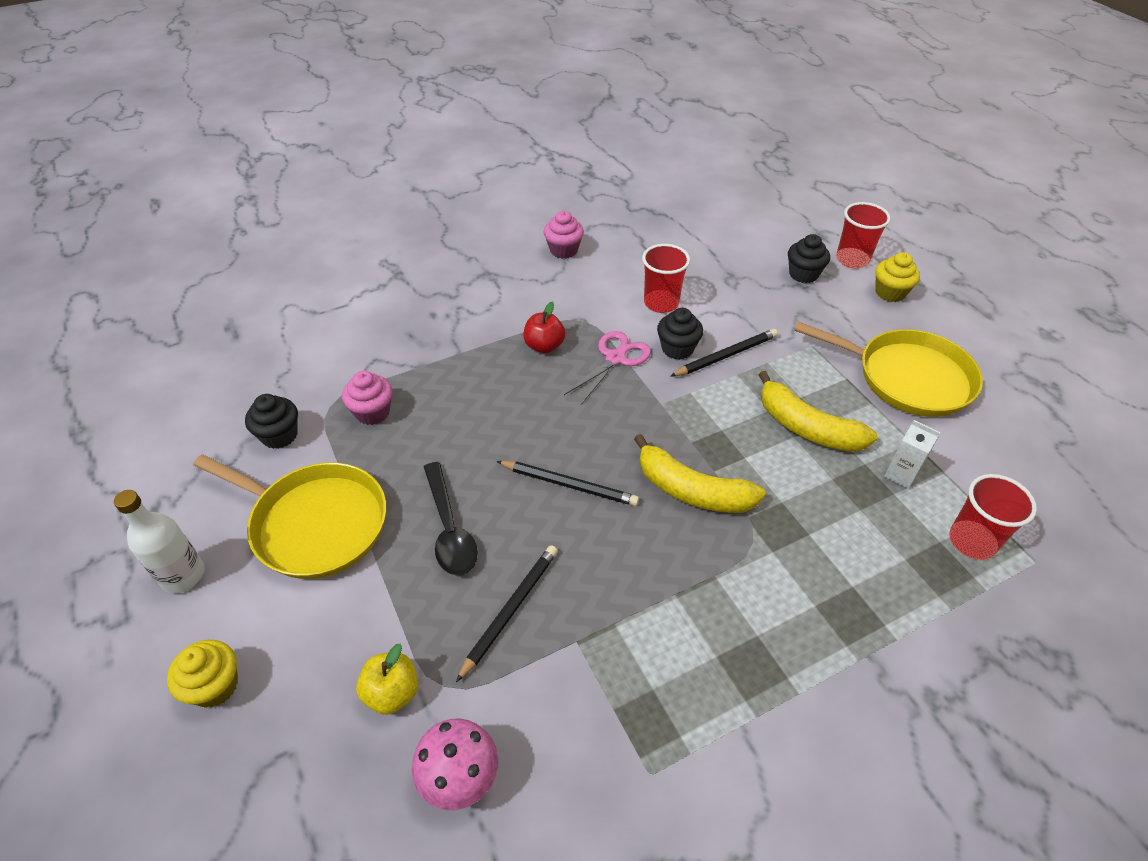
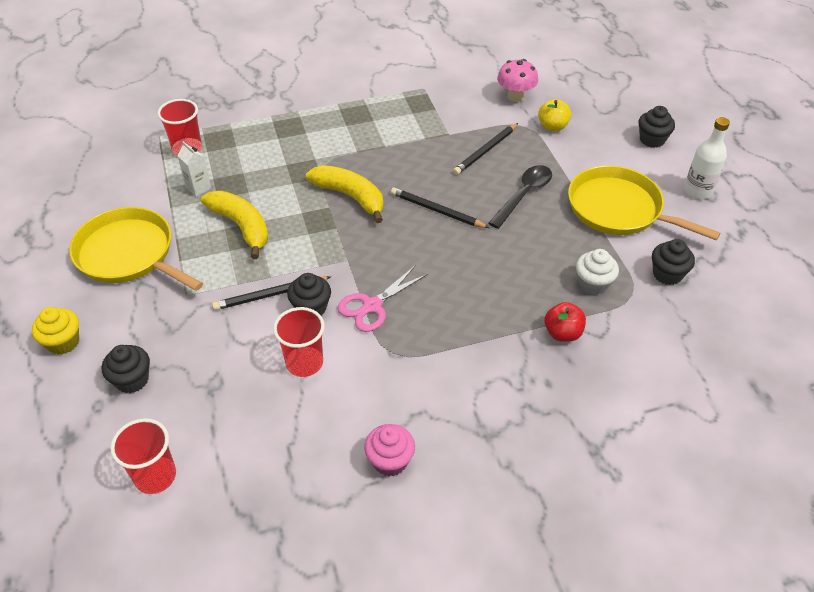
camera: 170 degrees left, 0 degrees up
(215, 686) = (652, 140): yellow cupcake -> black cupcake
(372, 412) = (593, 284): pink cupcake -> white cupcake
(449, 529) = (524, 195): black spoon -> black spoon turned 45 degrees clockwise
(544, 346) = (436, 328): red apple -> red apple (562, 333)
(852, 259) = (63, 393): red cup -> red cup (155, 476)

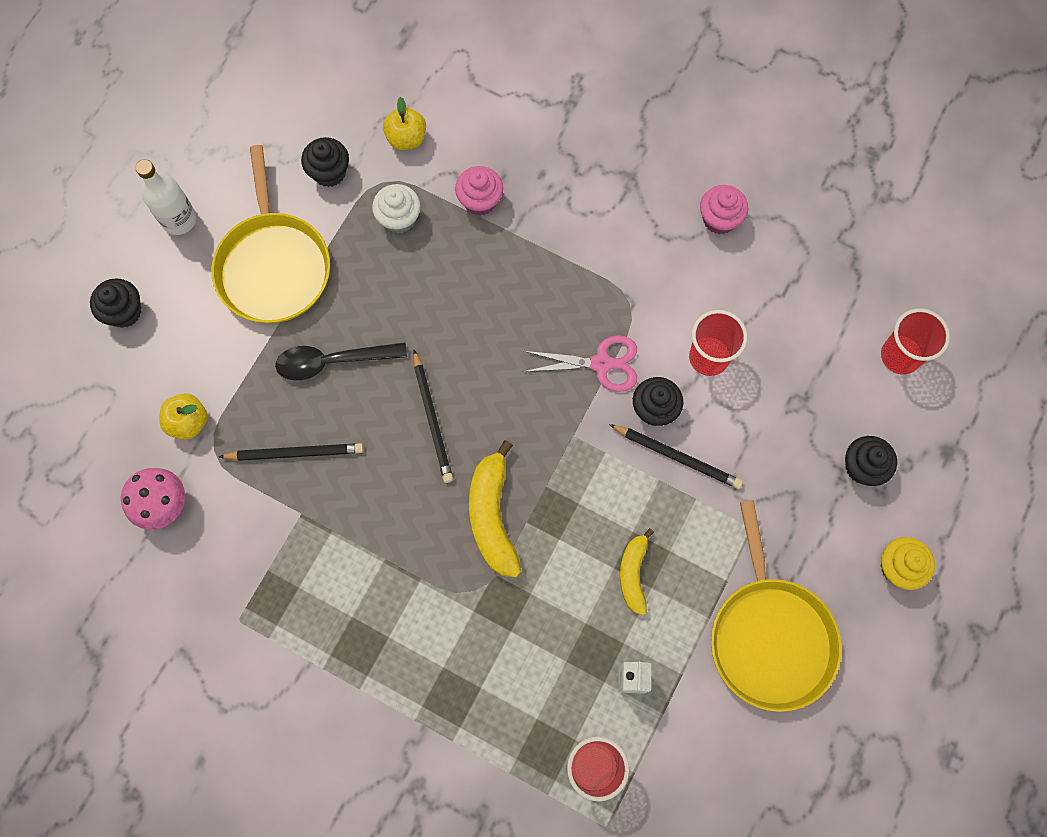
camera: 135 degrees left, 25 degrees up
(241, 227) = (633, 573): yellow banana -> yellow banana, size x0.62
(562, 333) = (480, 201): red apple -> pink cupcake
(657, 330) = (406, 138): none -> yellow apple

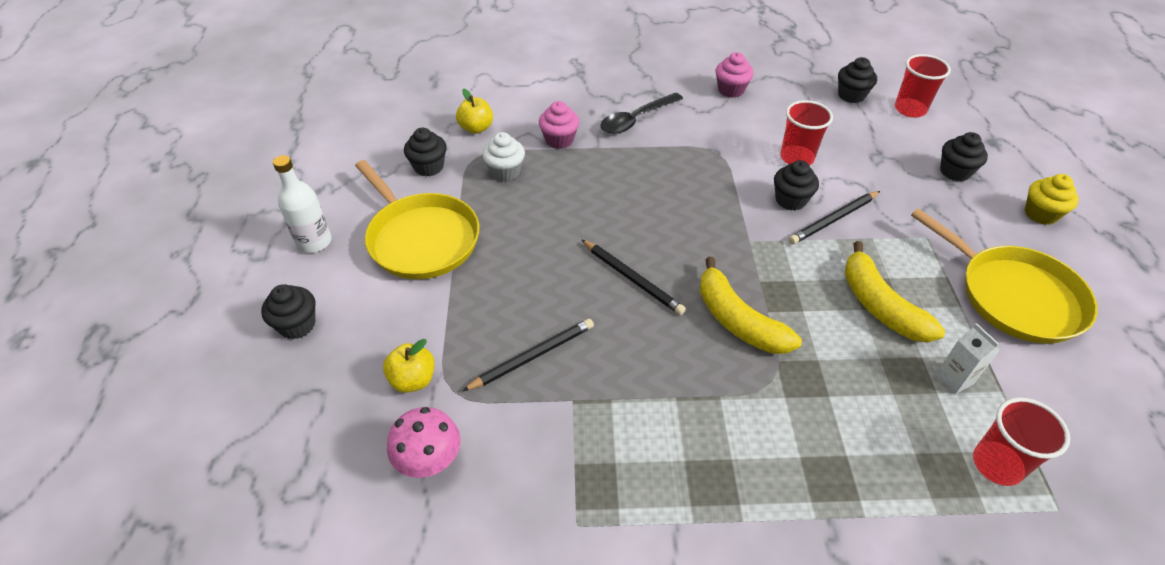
camera: 30 degrees left, 25 degrees down
(332, 361) = (518, 278): black spoon -> black spoon (636, 119)
(601, 363) = (728, 191): pink scissors -> none
(633, 573) = (879, 305): yellow banana -> yellow banana, size x1.61
(677, 456) = (834, 219): black pencil -> black pencil turned 150 degrees clockwise
(851, 299) = (851, 95): none -> black cupcake

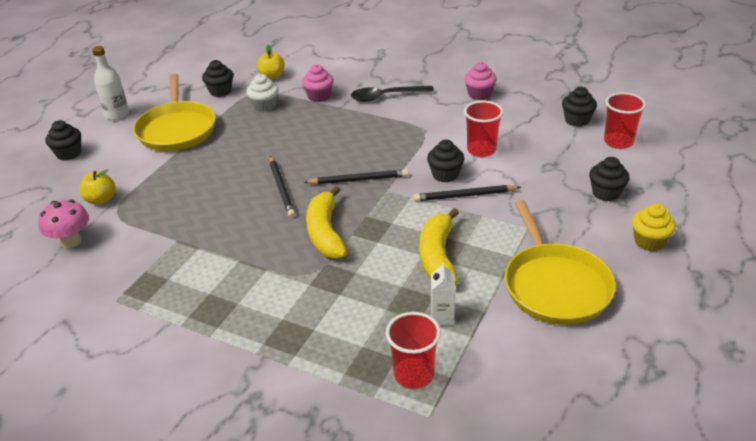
camera: 30 degrees right, 10 degrees down
(532, 356) = (177, 210): black pencil -> black pencil (358, 180)

